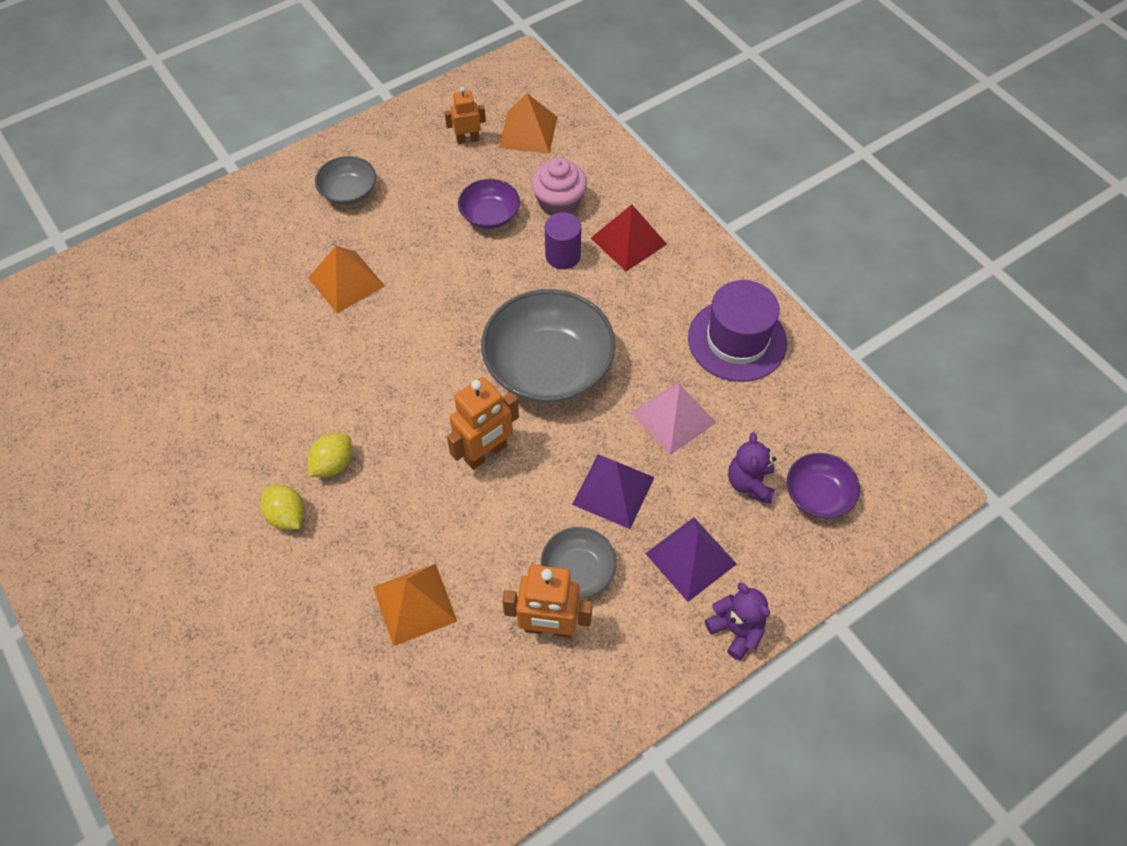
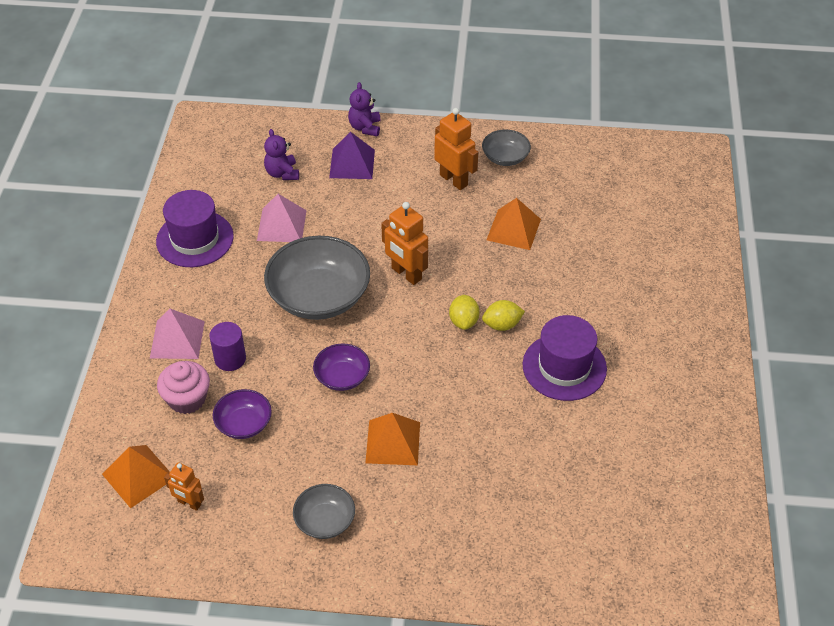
camera: 140 degrees left, 10 degrees down
(232, 461) = (564, 367): none -> purple hat
(287, 516) = (552, 314): yellow lemon -> yellow lemon (463, 321)
(486, 453) = (406, 274): orange robot -> orange robot turned 135 degrees counterclockwise
(578, 570) = (414, 192): grey bowl -> grey bowl (505, 157)
(613, 491) = (356, 213): purple pyramid -> none
(628, 241) = (177, 339): red pyramid -> pink pyramid
(750, 483) = (282, 173): purple teddy bear -> purple teddy bear turned 120 degrees clockwise
(818, 495) = (256, 148): purple bowl -> purple bowl (342, 376)

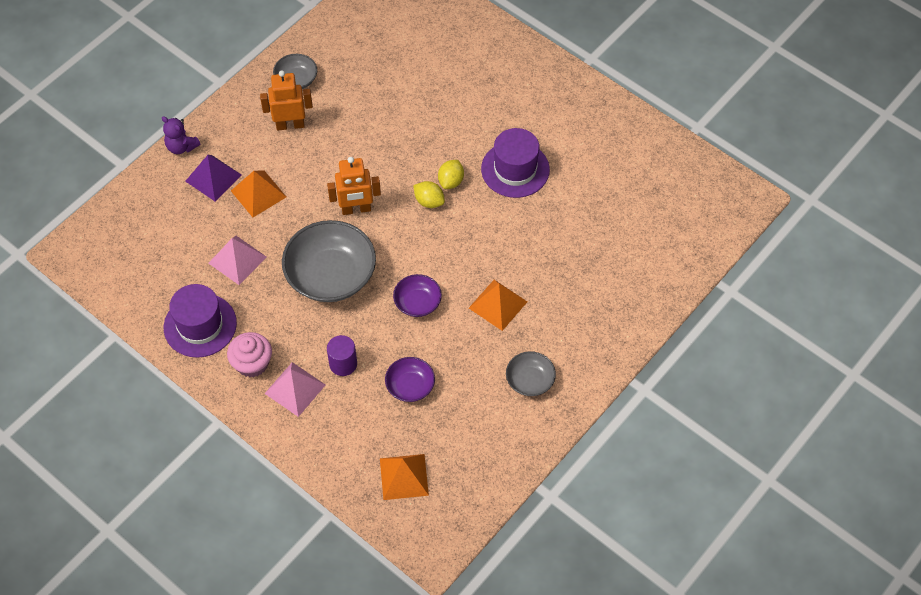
camera: 55 degrees left, 10 degrees up
(187, 399) = (358, 411): pink cupcake -> pink cupcake (252, 363)
(189, 503) = (453, 456): orange robot -> none
(282, 173) = (181, 229): purple teddy bear -> none
(513, 229) = (371, 120): orange pyramid -> orange pyramid (258, 194)

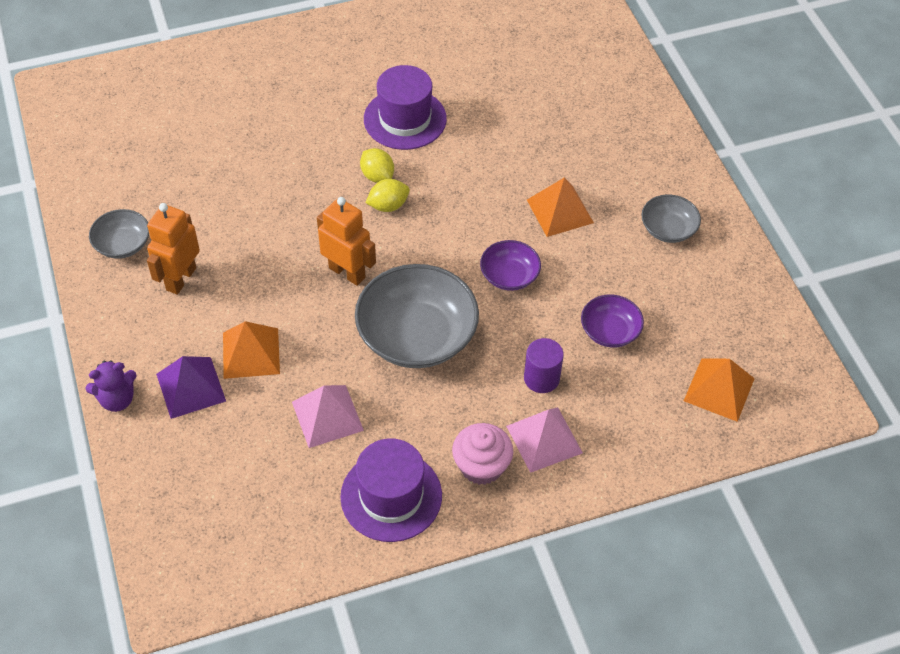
camera: 60 degrees left, 5 degrees down
(356, 209) = (347, 272): orange robot -> orange robot turned 75 degrees counterclockwise

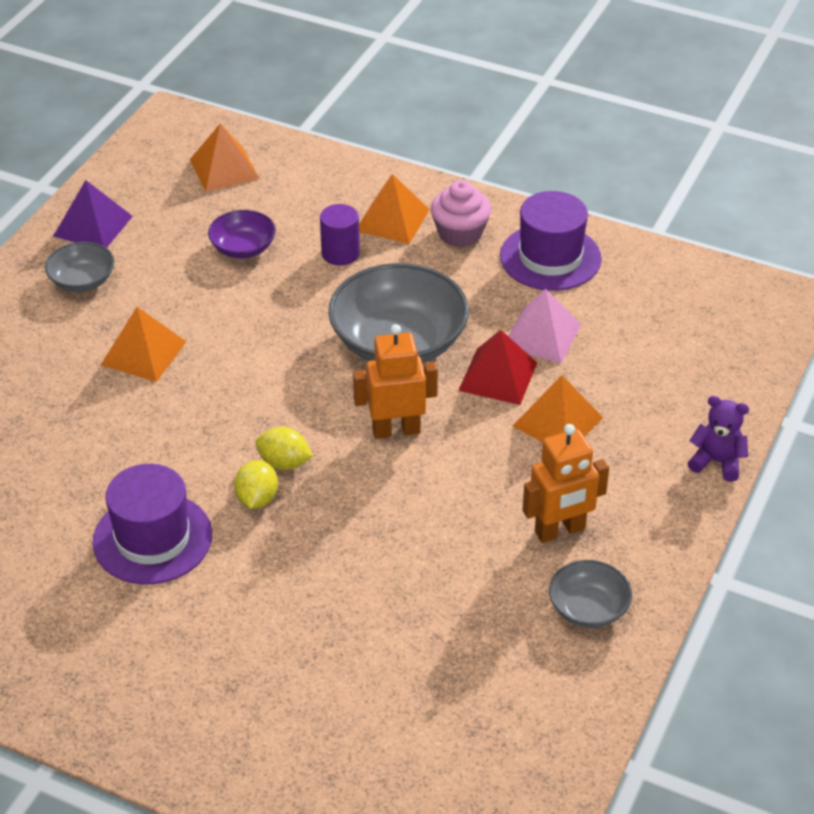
camera: 135 degrees left, 10 degrees down
(190, 387) = (639, 429): purple pyramid -> purple pyramid (93, 226)
(324, 359) = (498, 376): none -> red pyramid
(347, 272) = (396, 430): orange robot -> orange robot turned 90 degrees clockwise
(509, 275) = (261, 334): purple bowl -> none
(544, 439) = (392, 220): pink pyramid -> orange pyramid

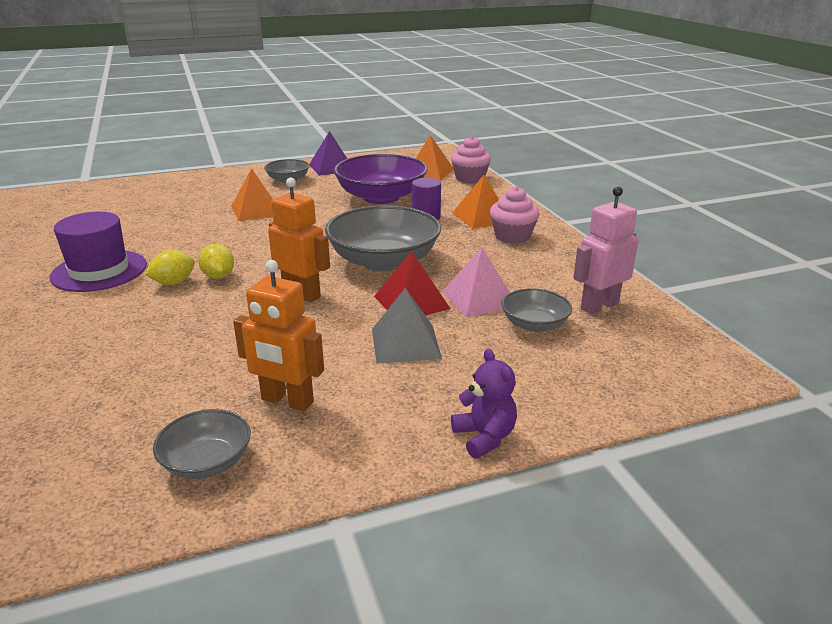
camera: 45 degrees right, 15 degrees down
(243, 248) = (381, 197): purple bowl -> purple bowl, size x1.94
(286, 156) = (470, 178): none -> pink cupcake
(550, 257) = (554, 268): purple hat -> none
(557, 421) = (405, 343): orange pyramid -> grey pyramid
(618, 337) = (534, 324): none -> grey bowl
(637, 284) = (599, 306): none -> pink robot

